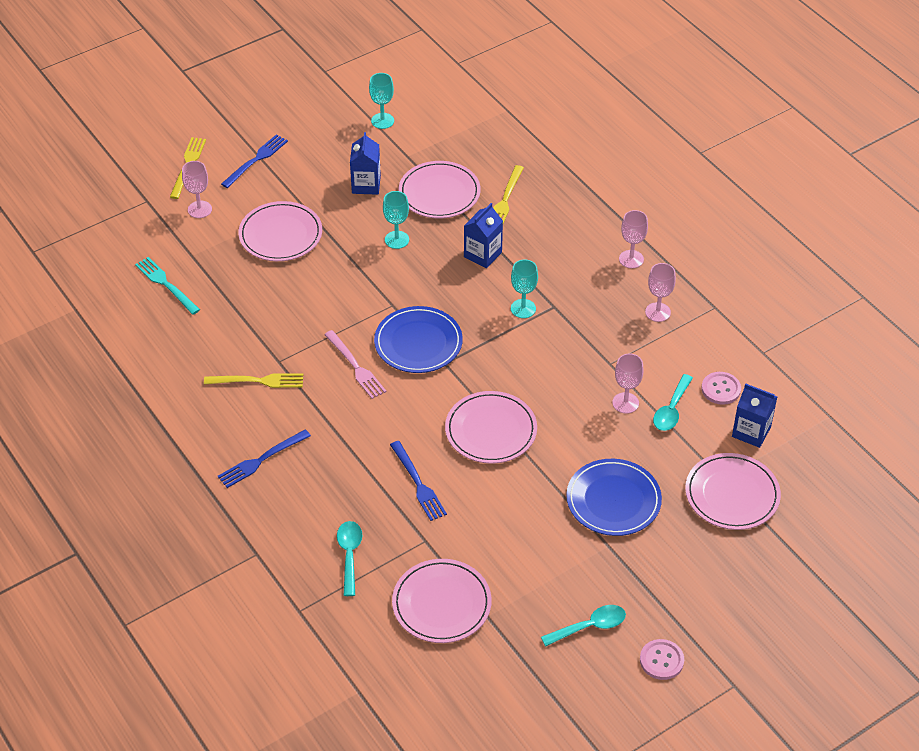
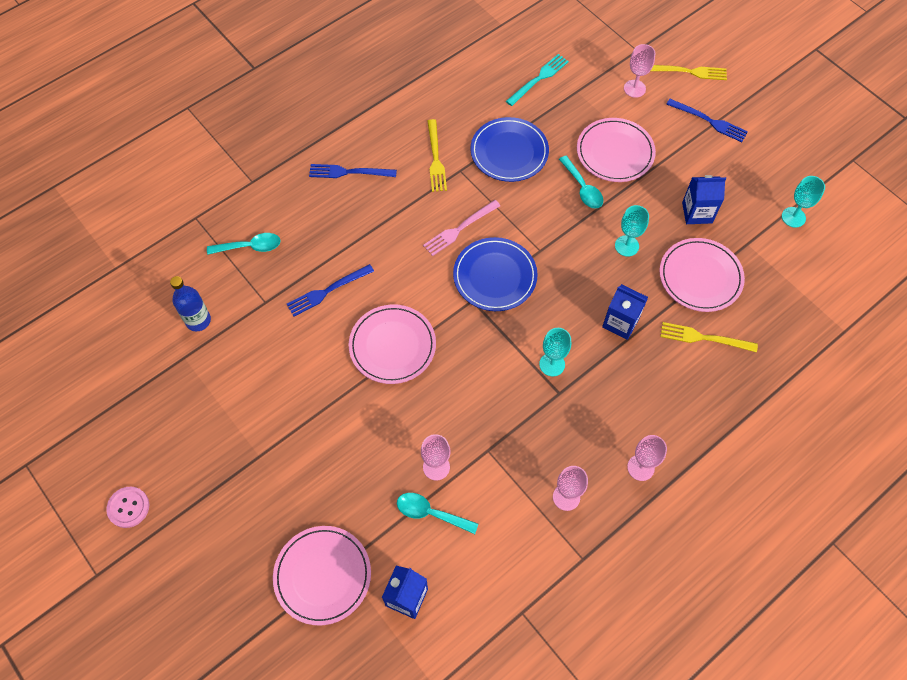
camera: 85 degrees right, 15 degrees up
(261, 460) = (349, 172): blue fork -> blue fork turned 45 degrees counterclockwise
(441, 603) = (198, 320): pink plate -> blue bottle
(590, 626) = (169, 443): turquoise spoon -> turquoise spoon (582, 188)
(613, 500) = (312, 459): blue plate -> blue plate (509, 152)
(721, 389) = (463, 565): pink button -> none

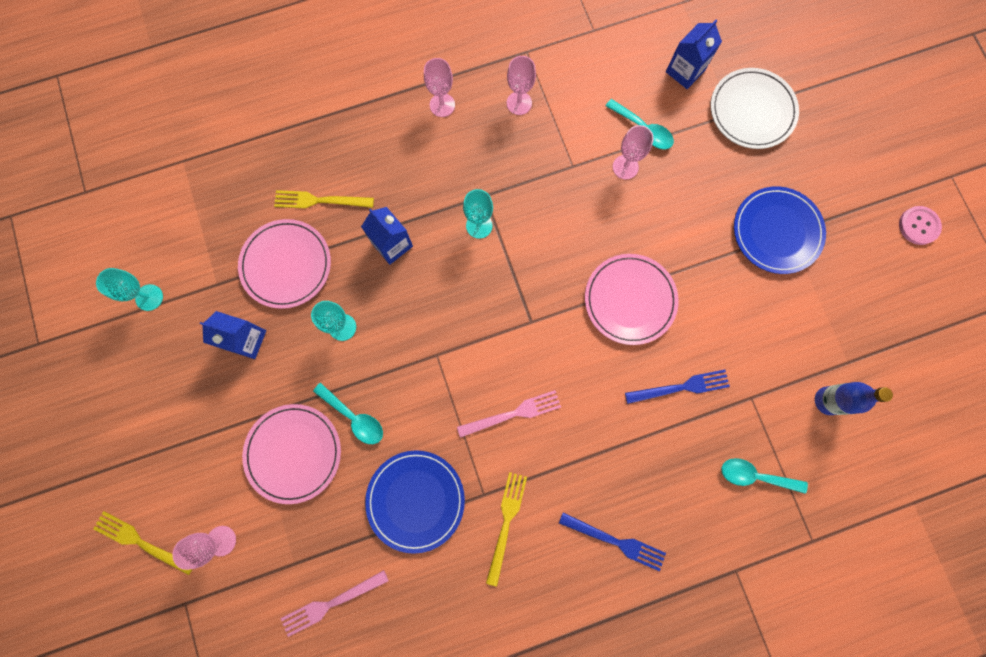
camera: 160 degrees left, 15 degrees up
(322, 575) = (752, 111): pink plate -> white plate
(495, 276) = (497, 341): blue plate -> blue plate (776, 231)
(539, 79) = (331, 603): turquoise fork -> pink fork
(582, 188) = (354, 417): turquoise spoon -> turquoise spoon turned 135 degrees clockwise
(704, 338) = (319, 200): yellow fork -> yellow fork turned 150 degrees clockwise
(709, 121) = (161, 456): blue fork -> none

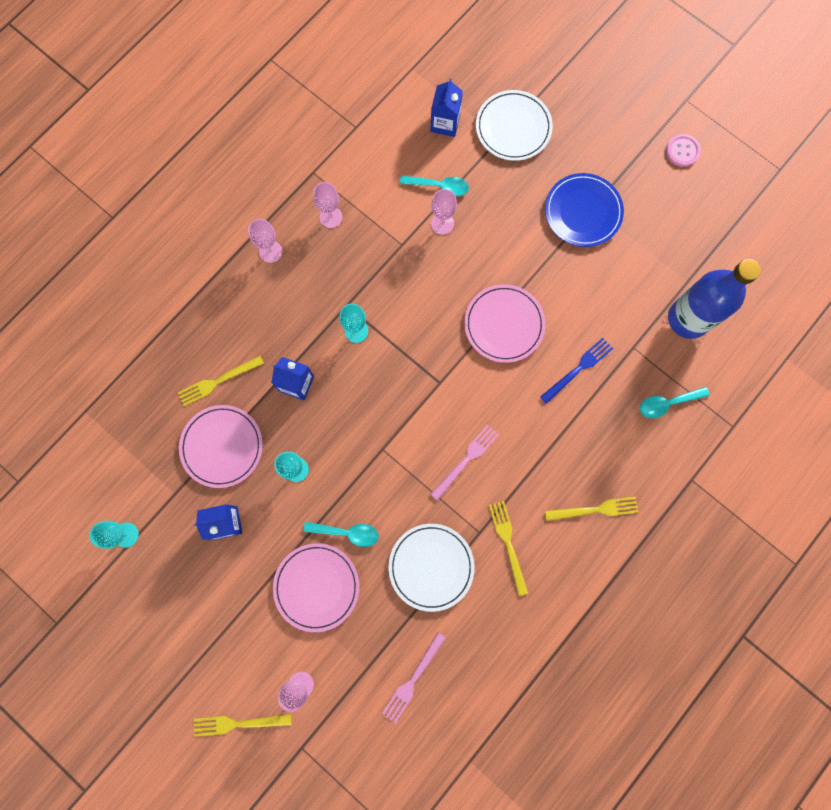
camera: 30 degrees left, 0 degrees up
(415, 500) = (431, 566): blue plate -> white plate
(616, 541) = (595, 509): blue fork -> yellow fork
(827, 400) = (688, 318): blue bottle -> blue bottle, size x1.79

